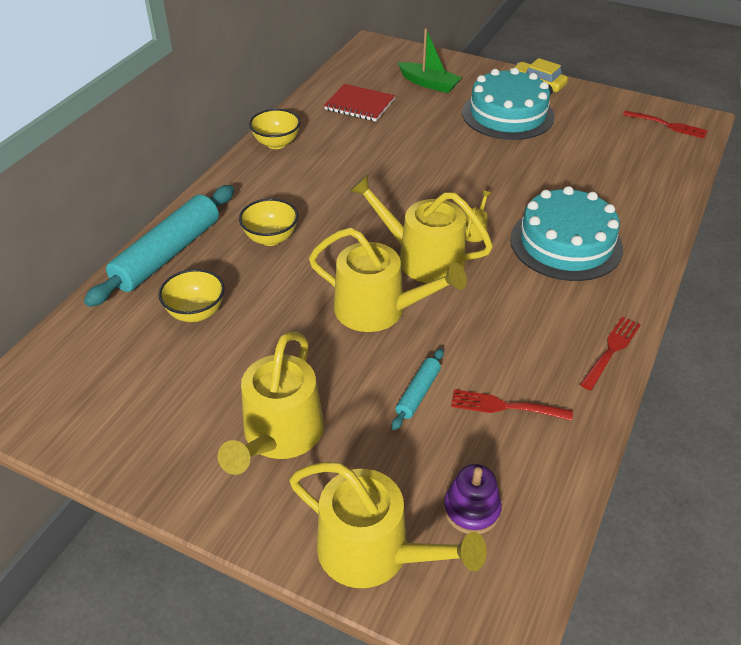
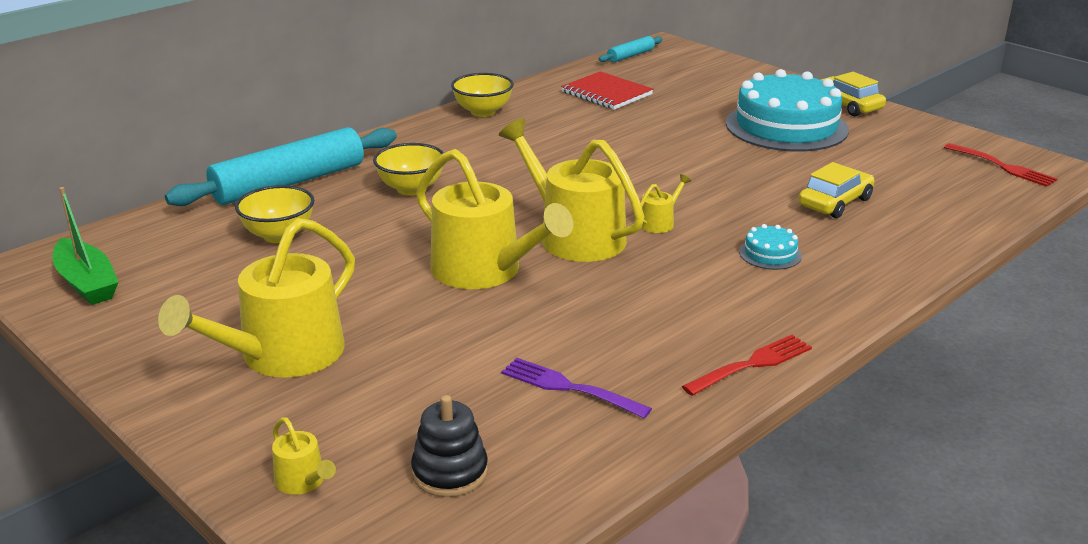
camera: 20 degrees right, 15 degrees down
(374, 552) = (303, 481): yellow watering can -> yellow watering can, size x0.42
(418, 393) = (471, 353): turquoise rolling pin -> turquoise rolling pin (630, 55)
(429, 84) = (706, 86): green boat -> green boat (87, 283)
(471, 510) = (450, 472): purple stacking toy -> black stacking toy
(505, 406) = (569, 387): red fork -> purple fork
(566, 243) = (770, 254): turquoise cake -> turquoise cake, size x0.41
(581, 183) = (835, 202): none -> yellow car

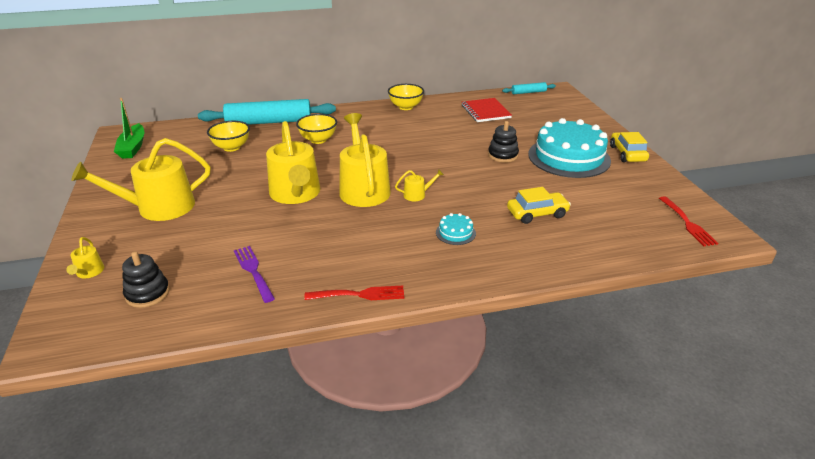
camera: 30 degrees right, 5 degrees up
(703, 144) = (503, 155): none -> black stacking toy

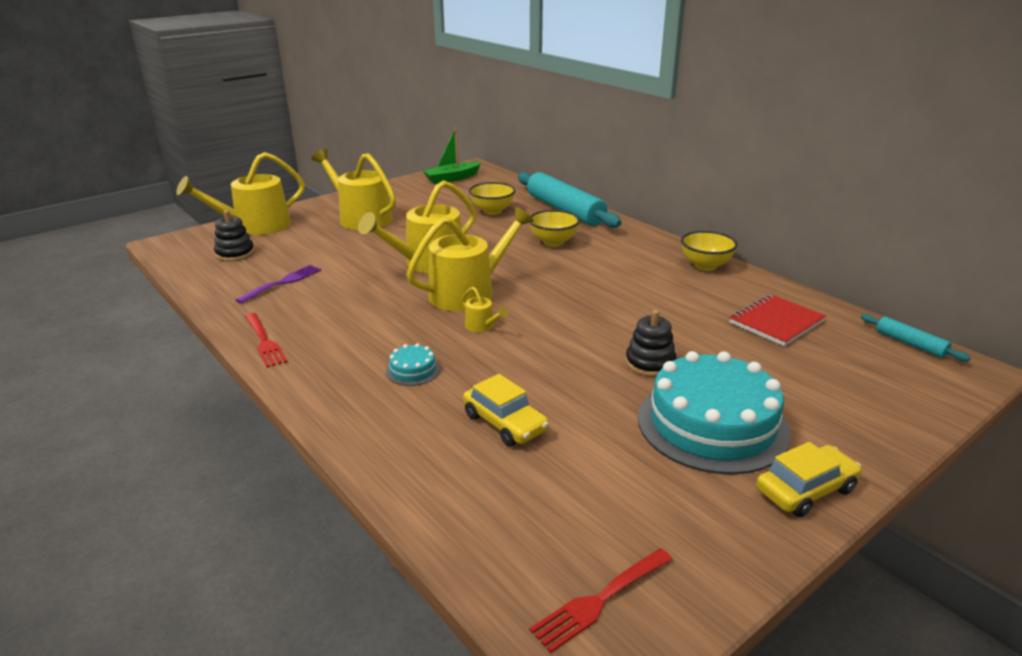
camera: 65 degrees right, 5 degrees down
(89, 272) = (255, 226): yellow watering can -> yellow watering can, size x2.36

